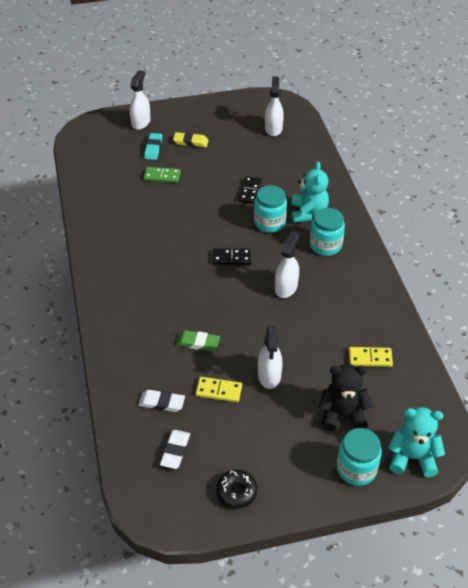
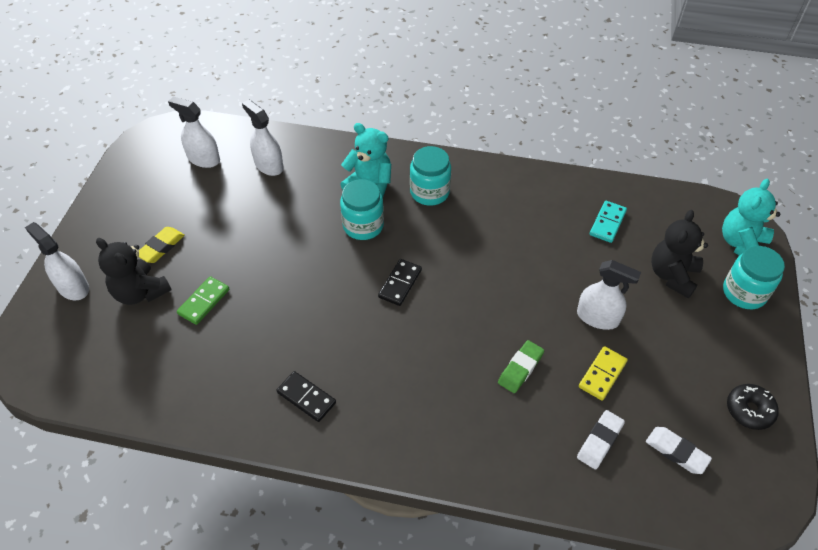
camera: 65 degrees left, 5 degrees up
(153, 148) = (140, 292): turquoise eraser -> black teddy bear
(250, 191) = (298, 223): black domino -> black domino (306, 398)
(286, 287) = (474, 251): white spray bottle -> white spray bottle (269, 165)
(370, 358) = (607, 223): yellow domino -> turquoise domino

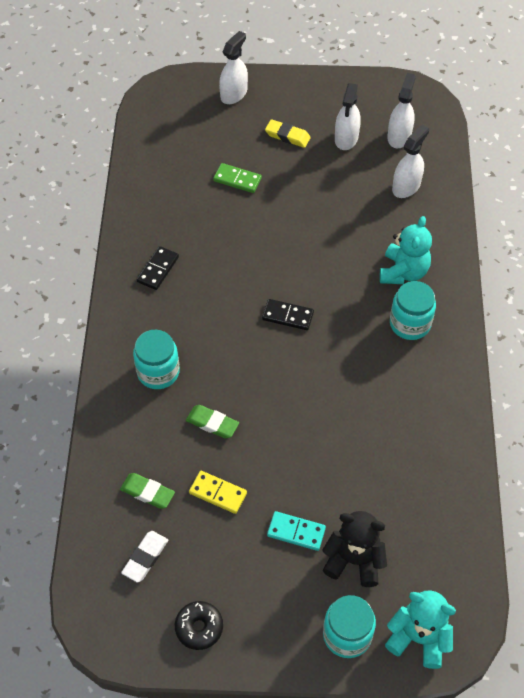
camera: 80 degrees right, 5 degrees up
(140, 292) = (238, 136): black teddy bear -> none
(363, 225) = (350, 275): turquoise jar -> turquoise jar (158, 372)
(597, 317) = (283, 487): white spray bottle -> white spray bottle (346, 138)
(599, 441) = (147, 492): white eraser -> green eraser
(607, 223) = (412, 494): turquoise domino -> turquoise domino (296, 532)

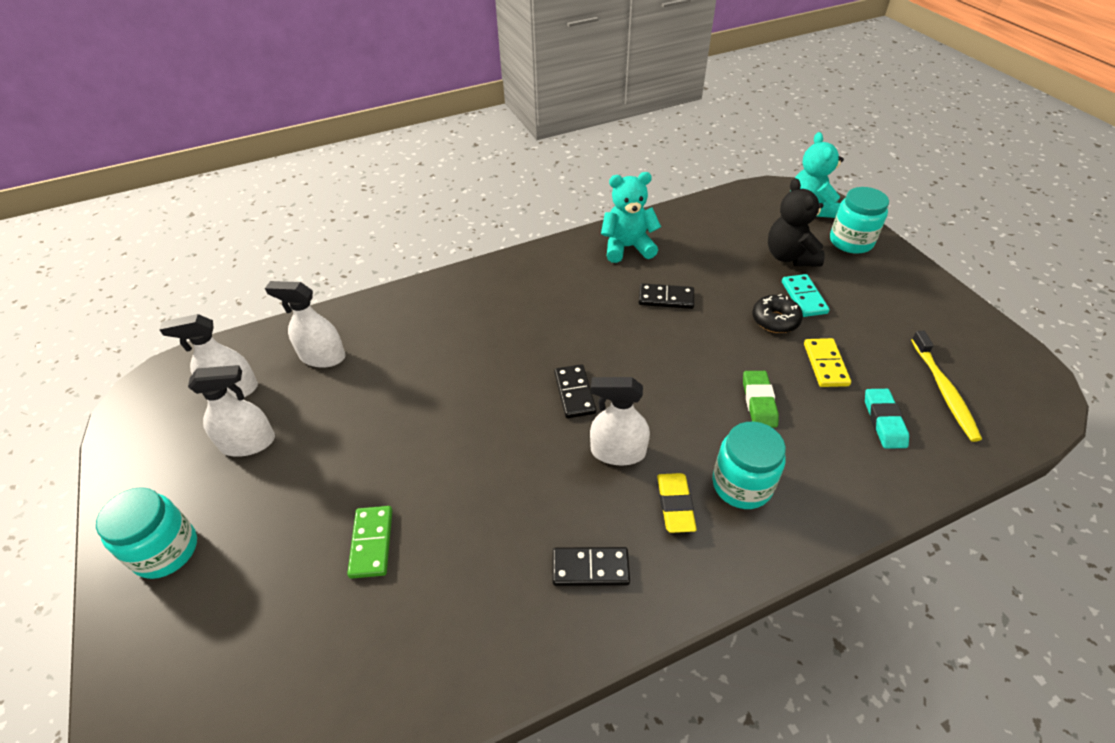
camera: 115 degrees left, 10 degrees down
(145, 558) = (943, 390): white eraser -> yellow toothbrush
(147, 492) = (884, 421): green eraser -> turquoise eraser
(199, 627) = (951, 325): black donut -> black donut (775, 320)
(234, 94) = (165, 640): white spray bottle -> white spray bottle (618, 452)
(287, 136) = (259, 515): yellow eraser -> yellow eraser (675, 505)
(353, 424) = (666, 298): none -> black domino
(403, 272) = (456, 321): turquoise teddy bear -> turquoise teddy bear (627, 247)
(410, 324) = (521, 296): turquoise jar -> turquoise jar (166, 550)

